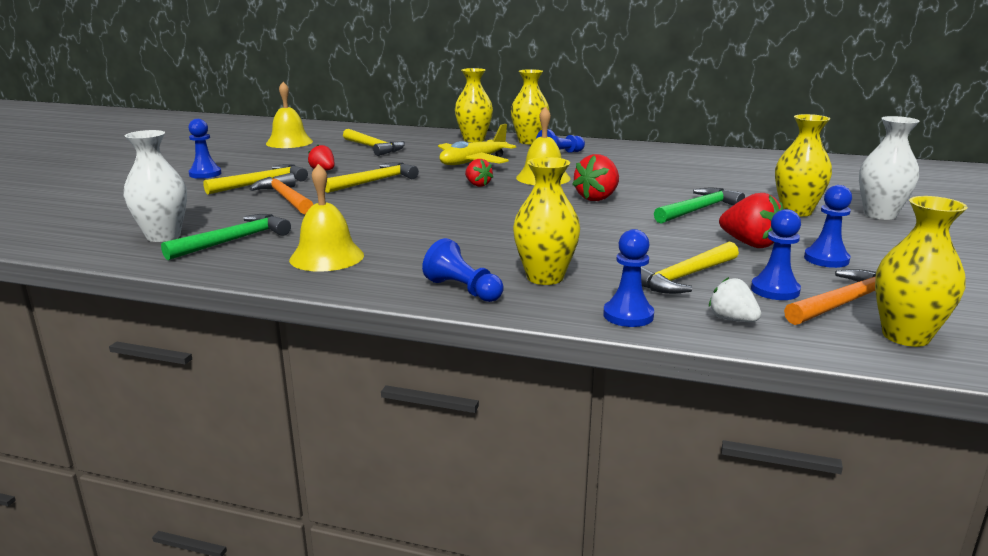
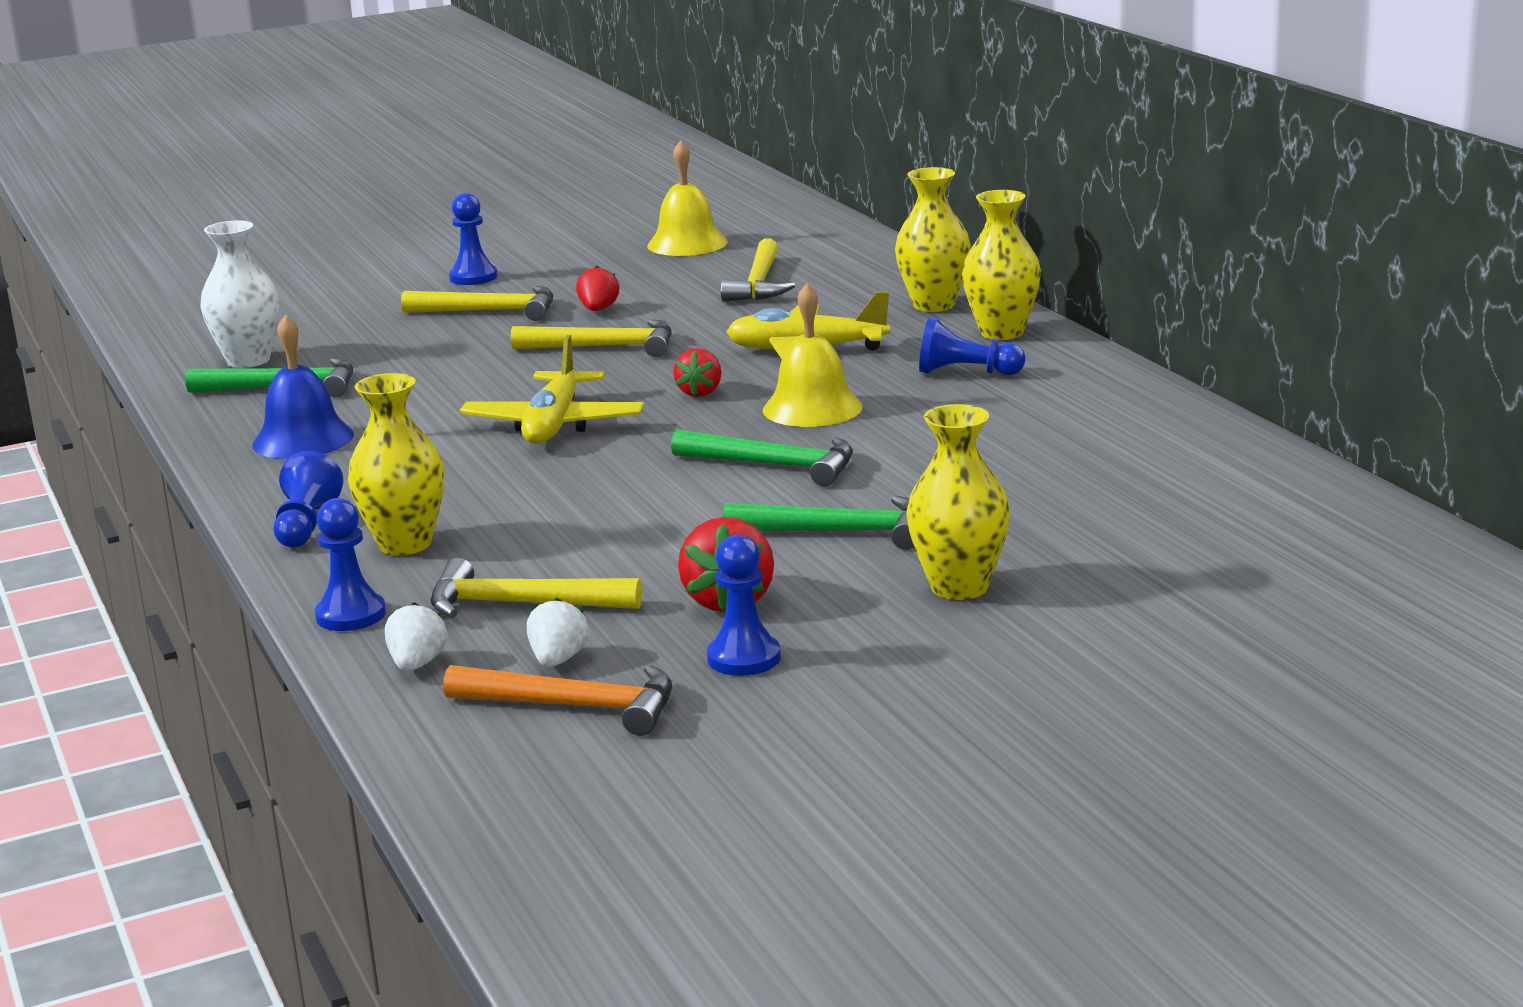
camera: 50 degrees right, 0 degrees up
(286, 198) = (457, 343): orange hammer -> none
(327, 257) = (303, 439): yellow bell -> blue bell
(450, 212) = (554, 425): none -> yellow plane
(597, 198) = (774, 465): red strawberry -> green hammer
(775, 290) = (558, 660): blue pawn -> white strawberry
(880, 215) = (1063, 641): white vase -> none
(905, 336) = (505, 761): yellow vase -> none

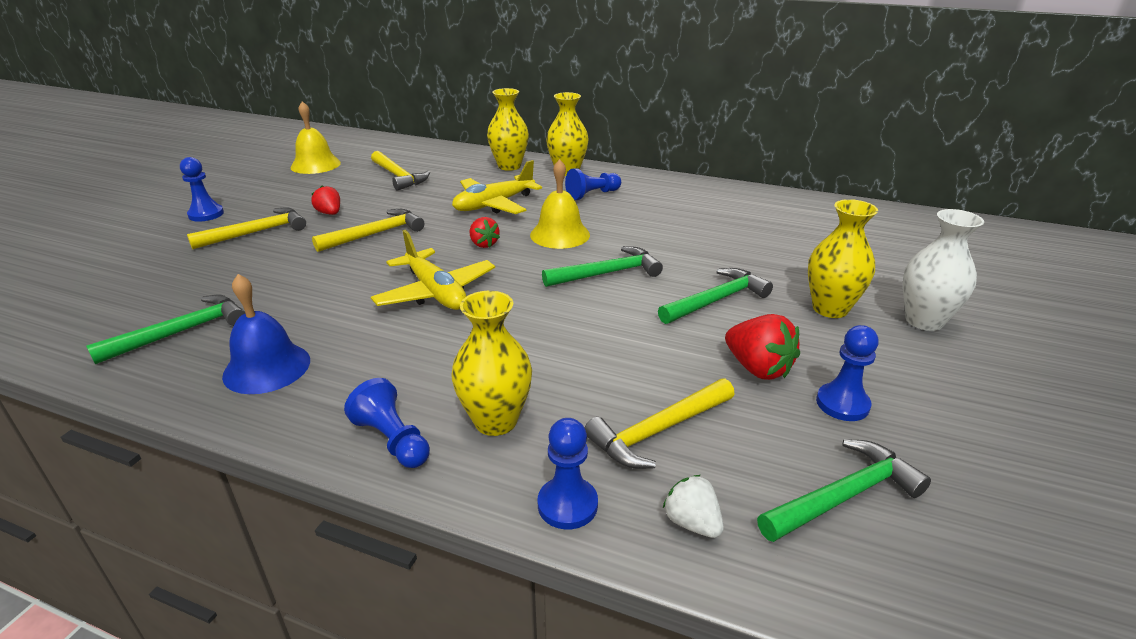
camera: 45 degrees left, 10 degrees up
(248, 360) = (111, 320): white vase -> white vase (924, 321)
(558, 660) = (762, 464): white strawberry -> none
(575, 707) = (844, 496): orange hammer -> green hammer

